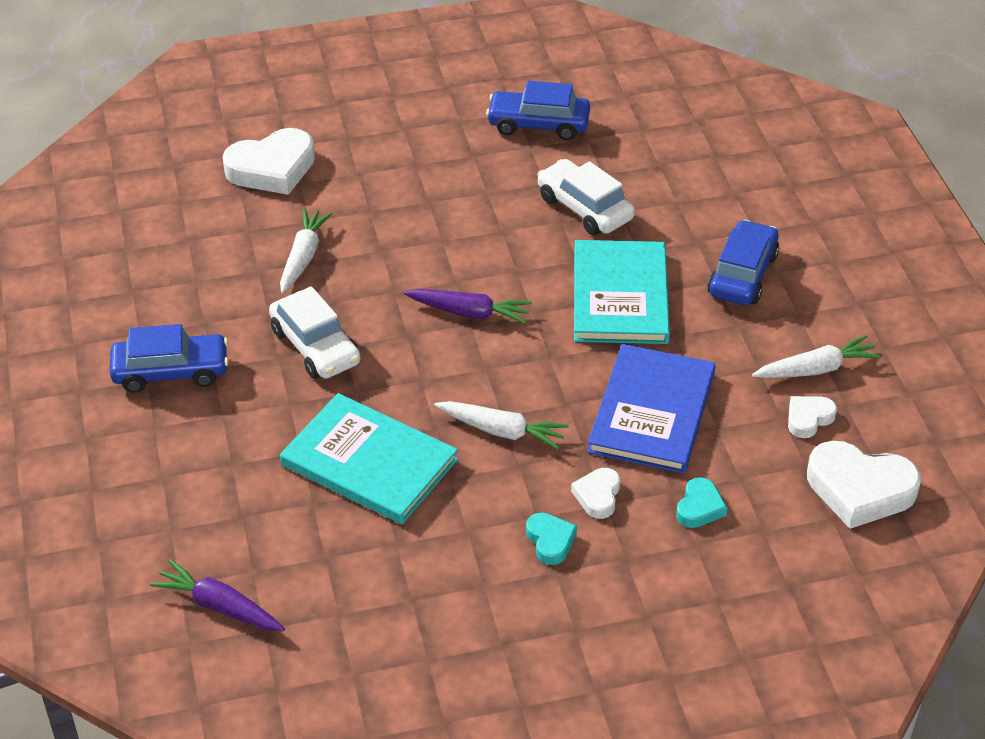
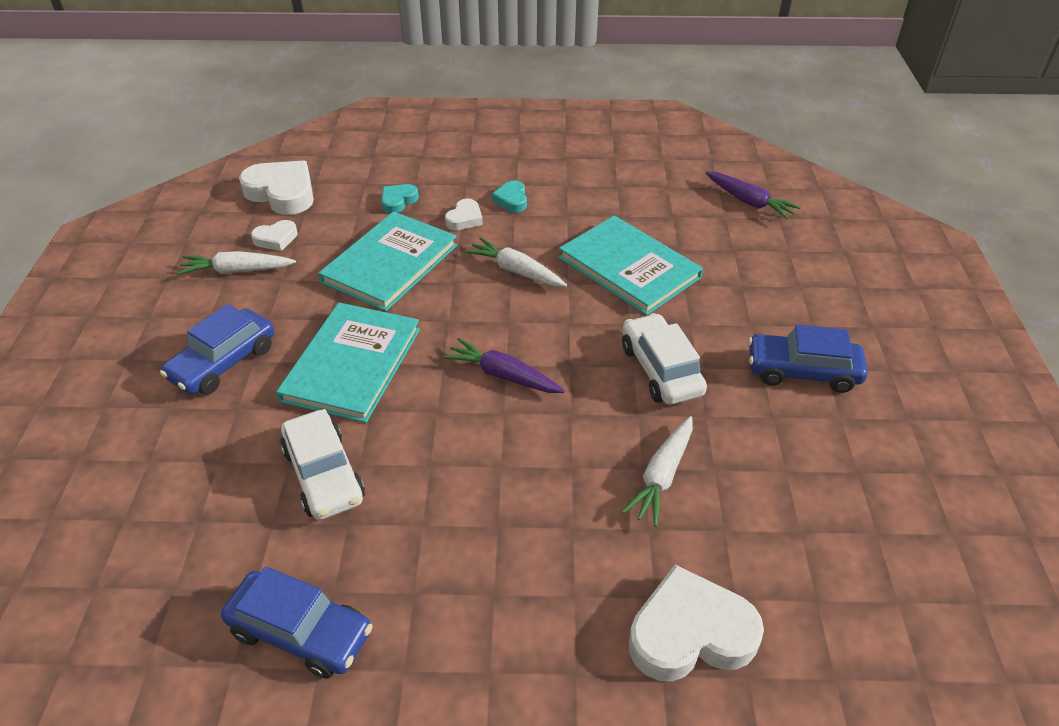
camera: 165 degrees left, 0 degrees up
(652, 412) = (390, 263): blue book -> turquoise book

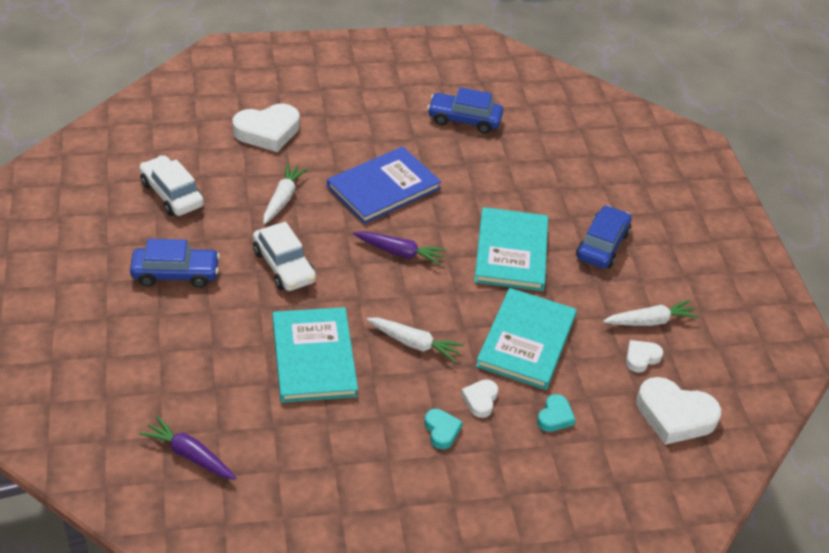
camera: 165 degrees right, 0 degrees up
(324, 475) = (491, 184): white car -> white car (172, 194)
(499, 484) = (383, 187): none -> blue book
(629, 267) = (313, 357): turquoise book -> turquoise book turned 45 degrees clockwise

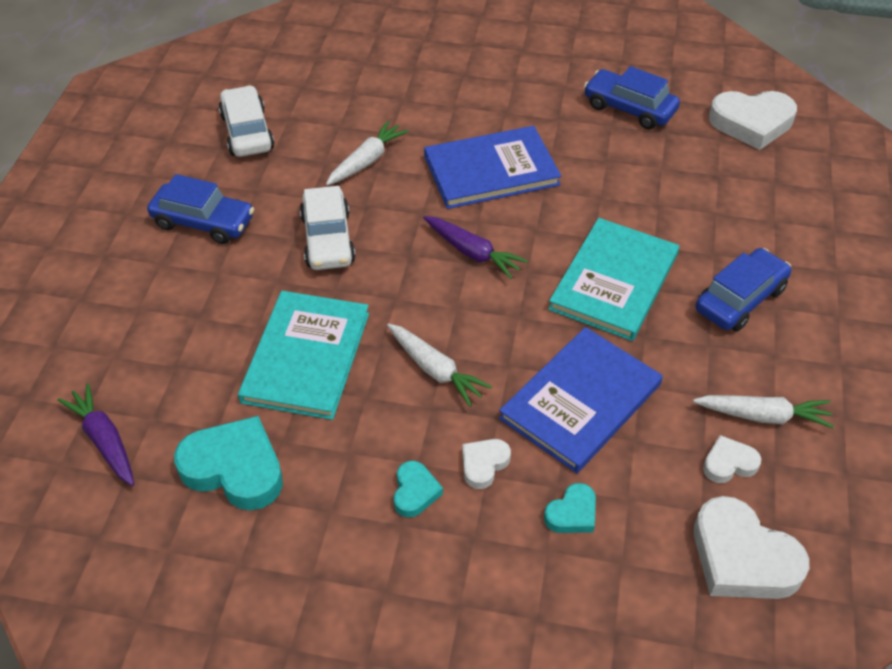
camera: 25 degrees right, 5 degrees up
(267, 132) = (388, 82): white heart -> white heart (751, 123)
(302, 449) = (234, 468): none -> turquoise heart
(526, 341) = (581, 401): turquoise book -> blue book

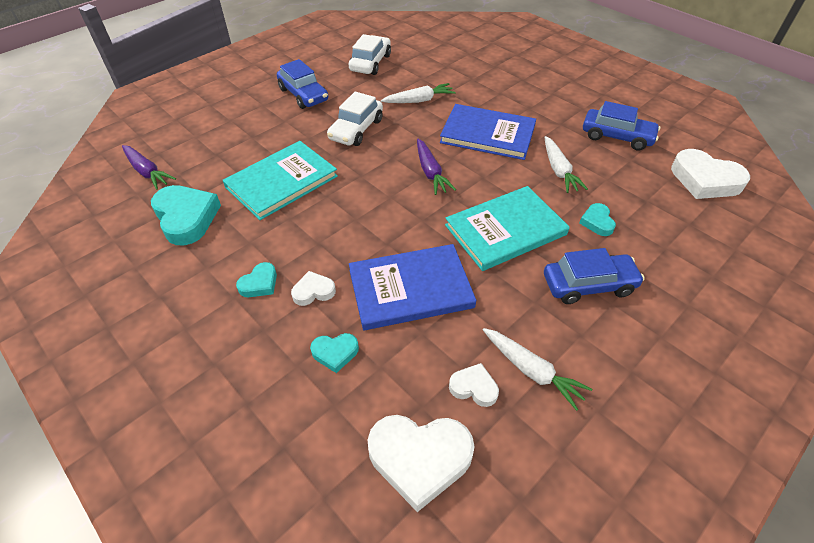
camera: 35 degrees right, 0 degrees up
(104, 440) = (147, 172): purple carrot -> purple carrot turned 135 degrees clockwise
(435, 370) = (342, 224): white carrot -> white carrot (559, 170)
(629, 108) = (616, 137): blue car -> blue car turned 135 degrees clockwise
(693, 225) = (597, 222): none -> turquoise heart
(742, 558) = (419, 459): white heart -> white heart turned 75 degrees counterclockwise

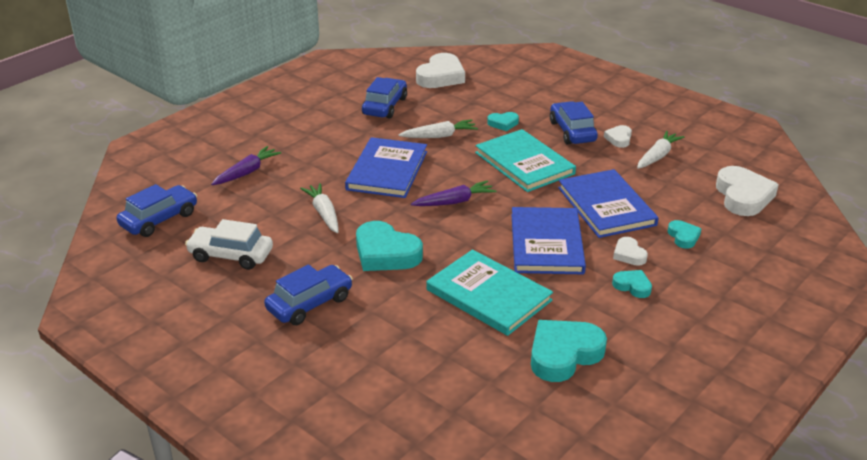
camera: 95 degrees left, 15 degrees down
(147, 172) = (493, 411): purple carrot -> purple carrot (247, 172)
(348, 228) = (547, 243): none -> blue book
(356, 129) = (386, 253): white car -> turquoise heart
(420, 35) = (159, 219): none -> blue car
(474, 387) = (682, 177): white heart -> white heart (619, 139)

